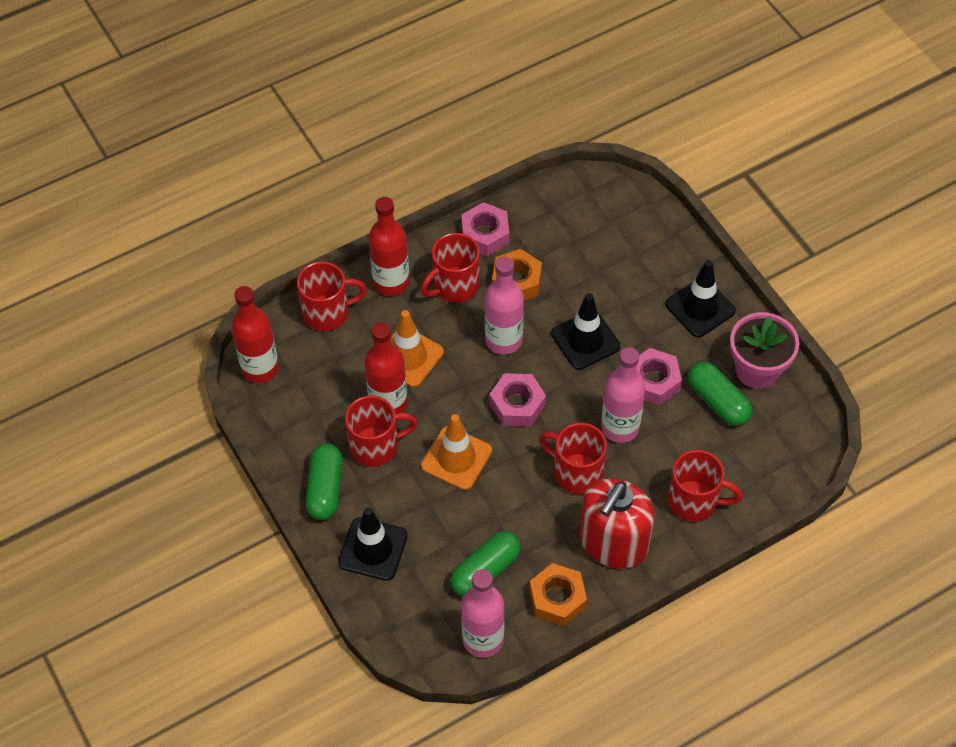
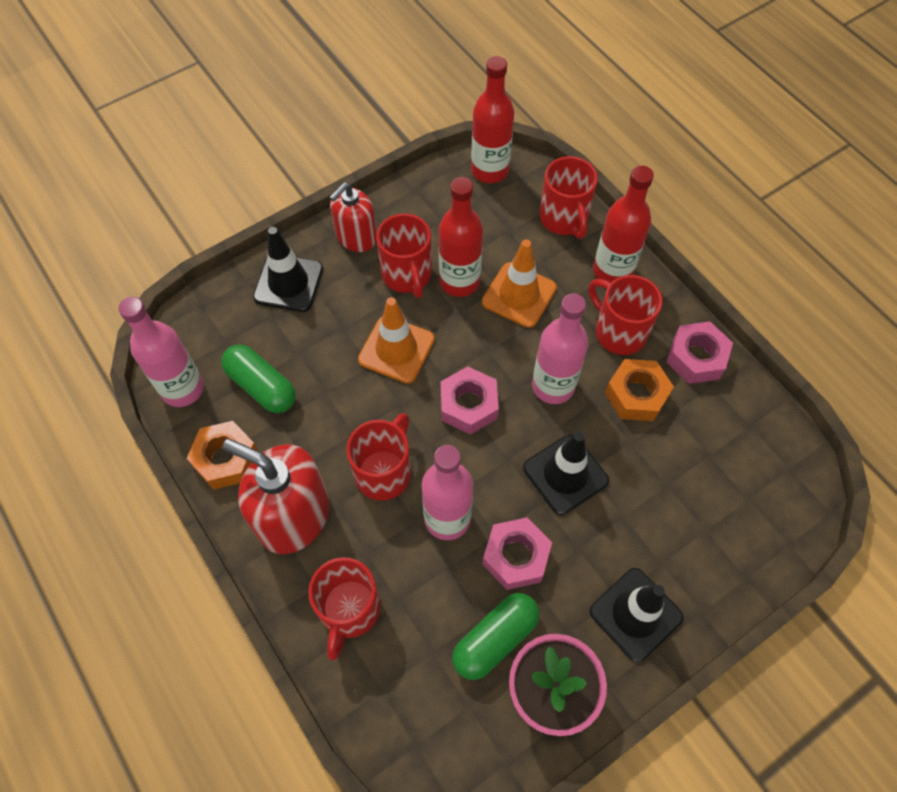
camera: 85 degrees right, 5 degrees up
(325, 489) = (356, 237): green capsule -> red soap dispenser

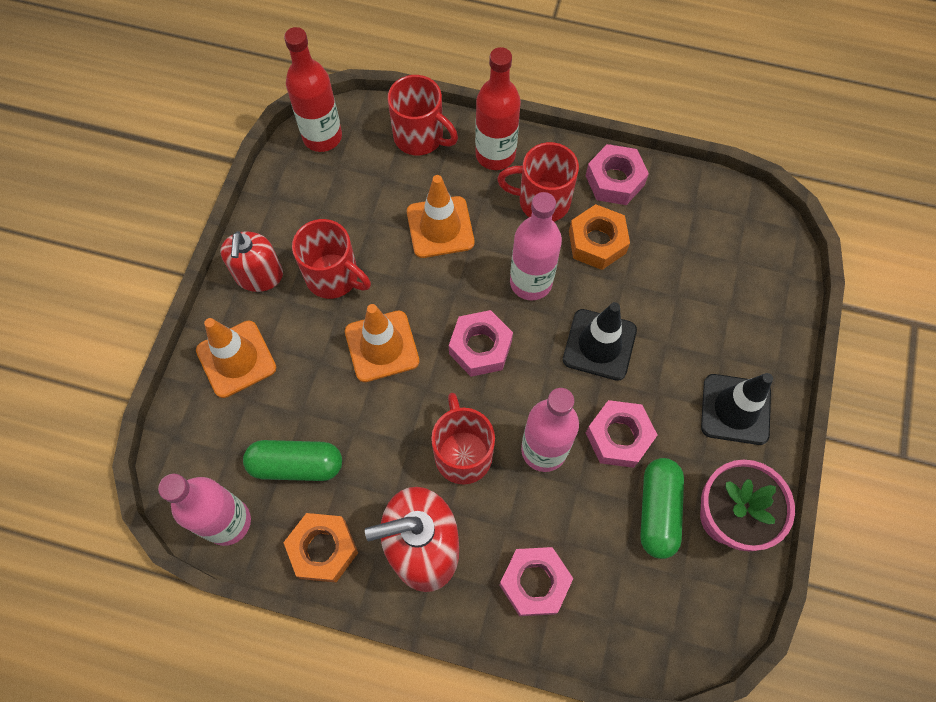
camera: 40 degrees left, 5 degrees up
(288, 283) = (236, 359): black traffic cone -> orange traffic cone
(349, 610) = (534, 583): red mug -> pink nut
(459, 281) = (382, 251): red bottle -> none

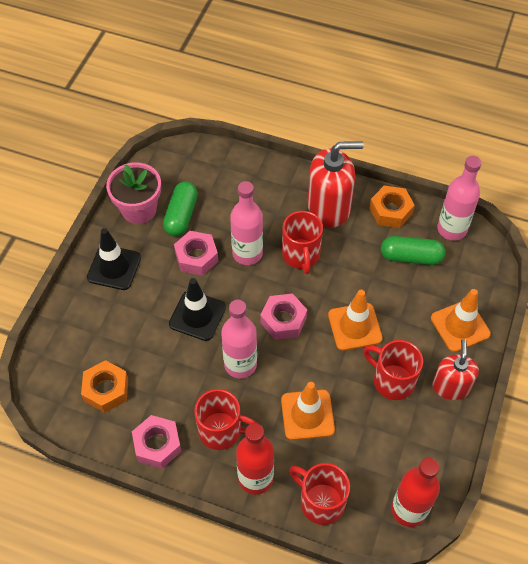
camera: 175 degrees left, 10 degrees down
(534, 583) = (263, 186): pink nut -> none
(597, 242) = (183, 392): orange nut -> orange nut (106, 390)

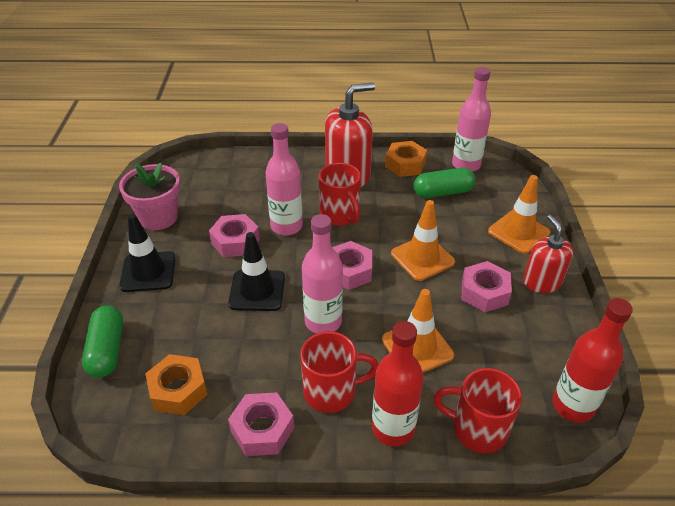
camera: 20 degrees left, 15 degrees down
(181, 215) = (205, 212): green capsule -> green capsule (107, 350)
(392, 380) = (484, 292): red mug -> pink nut

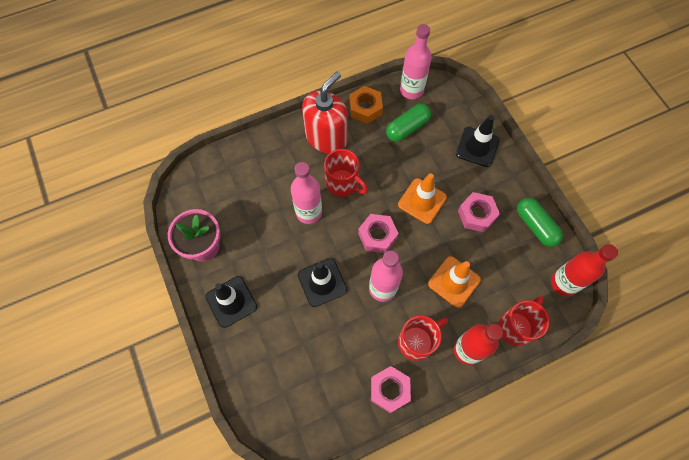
camera: 25 degrees left, 25 degrees up
(107, 350) = (248, 381): green capsule -> green capsule (535, 226)
(178, 390) = (318, 388): orange nut -> none
(235, 241) = (279, 244): pink nut -> none
(477, 429) = (516, 326): red mug -> red mug turned 135 degrees clockwise
(518, 232) = (477, 147): orange traffic cone -> black traffic cone
(541, 282) = (509, 188): red soap dispenser -> none

